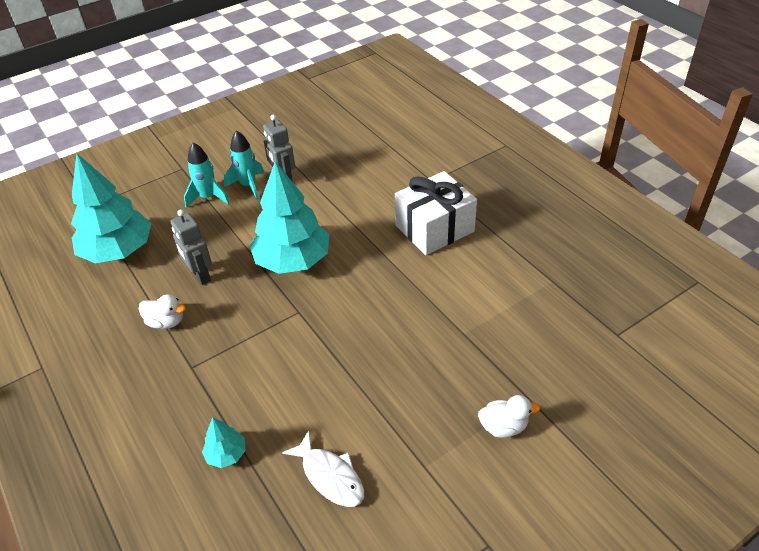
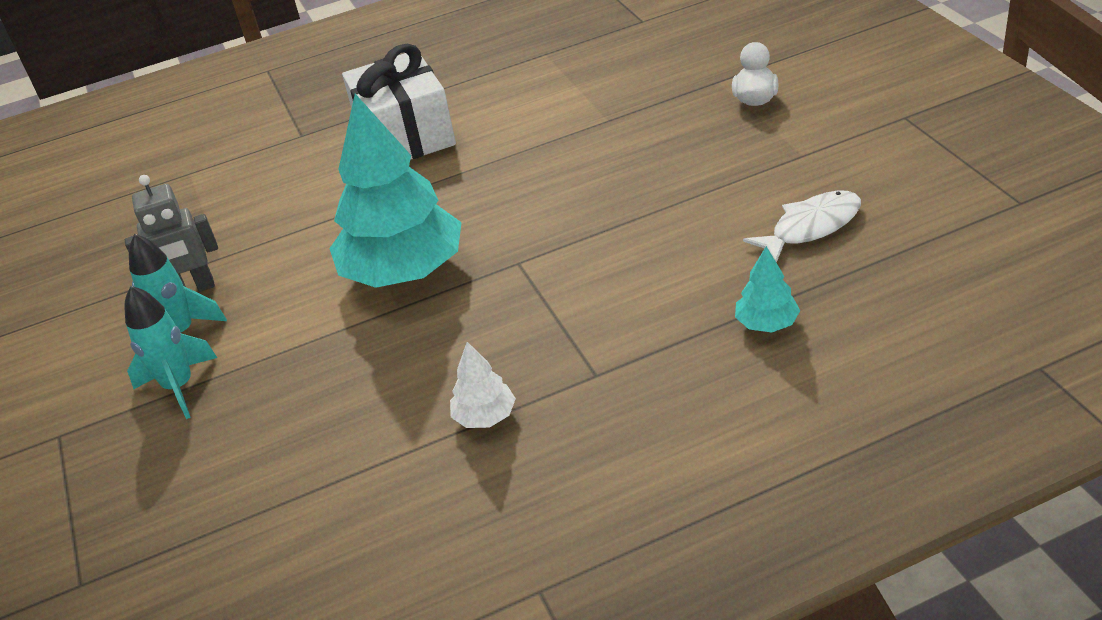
camera: 75 degrees left, 5 degrees down
(118, 251) = (261, 512): turquoise tree -> none
(166, 322) = (485, 416): white duck -> white tree
(200, 275) = (388, 381): grey robot -> none

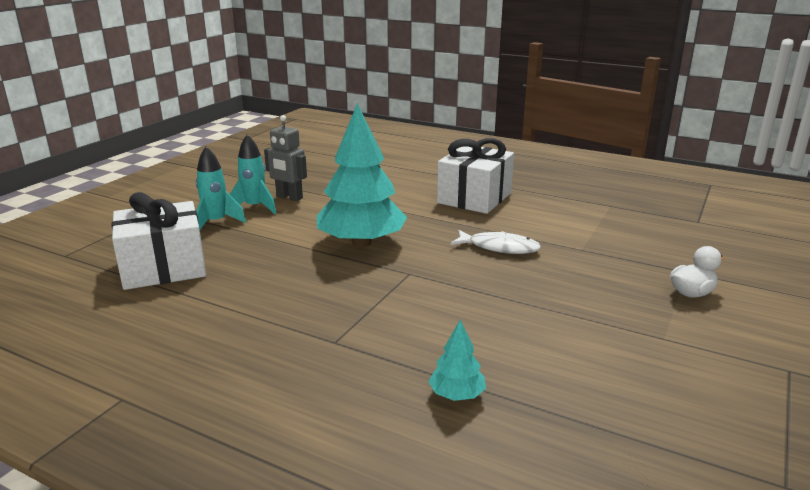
camera: 45 degrees right, 15 degrees down
(254, 478) = (163, 268): none -> white gift
(485, 416) = (263, 317): white tree -> none
(811, 227) = (588, 374): white fish -> white fish (499, 247)

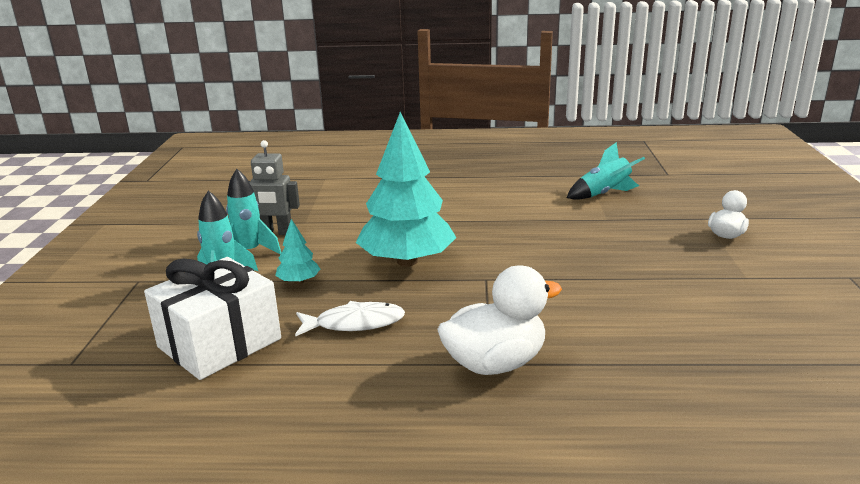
camera: 25 degrees left, 0 degrees up
(337, 343) = (495, 363): none -> white duck
(457, 395) = (649, 375): turquoise tree -> turquoise tree (299, 281)
(474, 198) = (465, 193): white gift -> none
(499, 247) = (538, 234): white fish -> white fish (355, 323)
(606, 226) = (604, 194): none -> turquoise rocket

